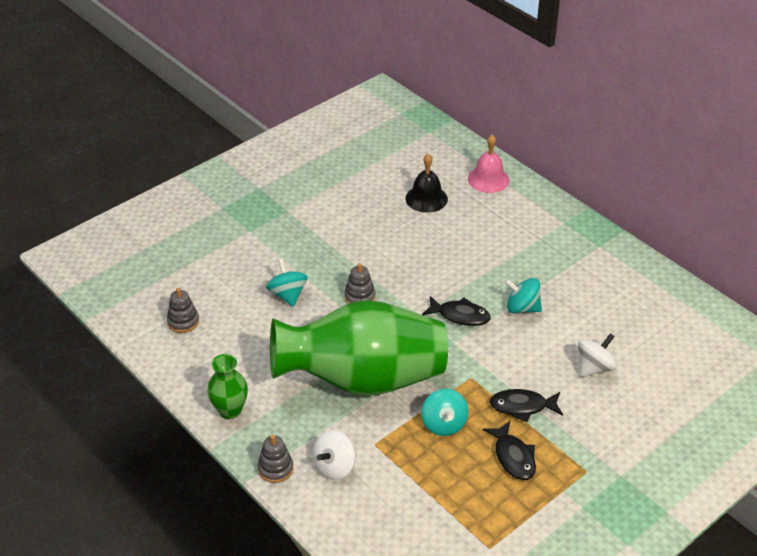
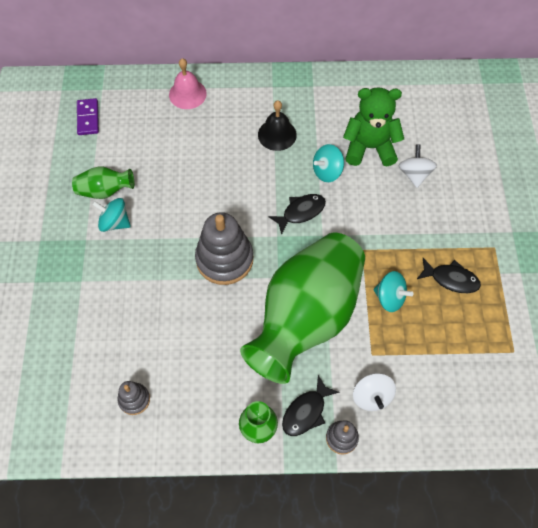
camera: 50 degrees left, 20 degrees up
(287, 295) = (176, 305): turquoise spinning top -> turquoise spinning top (114, 222)
(341, 193) = (105, 191): none -> green vase
(360, 297) = (224, 259): grey stacking toy -> grey stacking toy, size x2.00
(394, 142) = (88, 118): none -> purple domino
(426, 198) = (168, 144): black bell -> black bell (277, 134)
(522, 407) = (413, 240): black fish -> black fish (306, 411)
(583, 320) = (369, 148): none -> green teddy bear

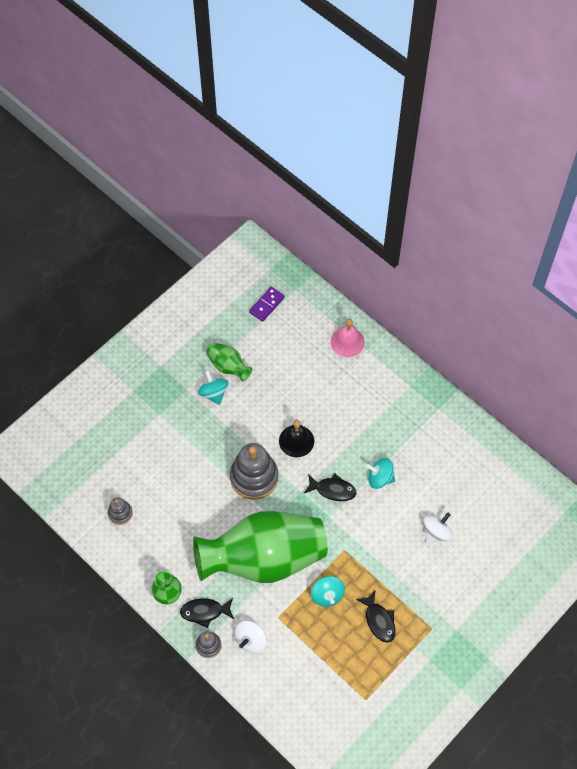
camera: 45 degrees right, 0 degrees up
(277, 134) = (375, 423): black bell -> black bell (296, 441)
(369, 148) = (427, 487): green teddy bear -> none

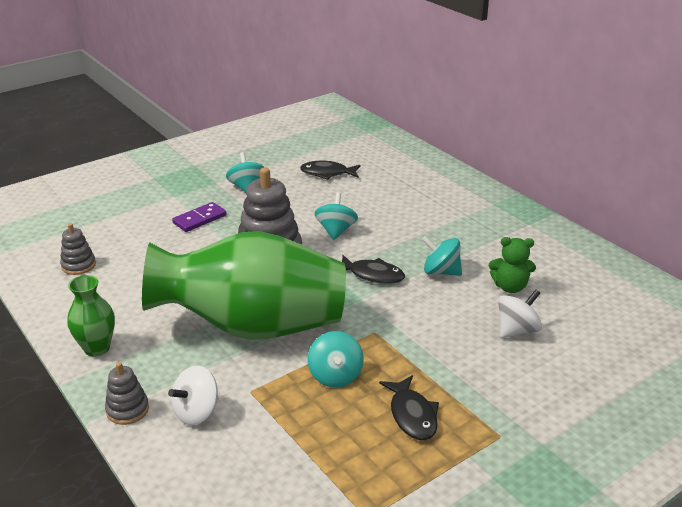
camera: 10 degrees right, 30 degrees down
(205, 612) = (141, 371): black fish -> black fish (327, 173)
(228, 366) = (272, 172): green vase -> none
(267, 305) = (333, 138): purple domino -> purple domino (200, 219)
(296, 441) = (336, 231): black bell -> turquoise spinning top
(347, 342) = (420, 168): pink bell -> none
(429, 487) = (510, 287): none -> green teddy bear

